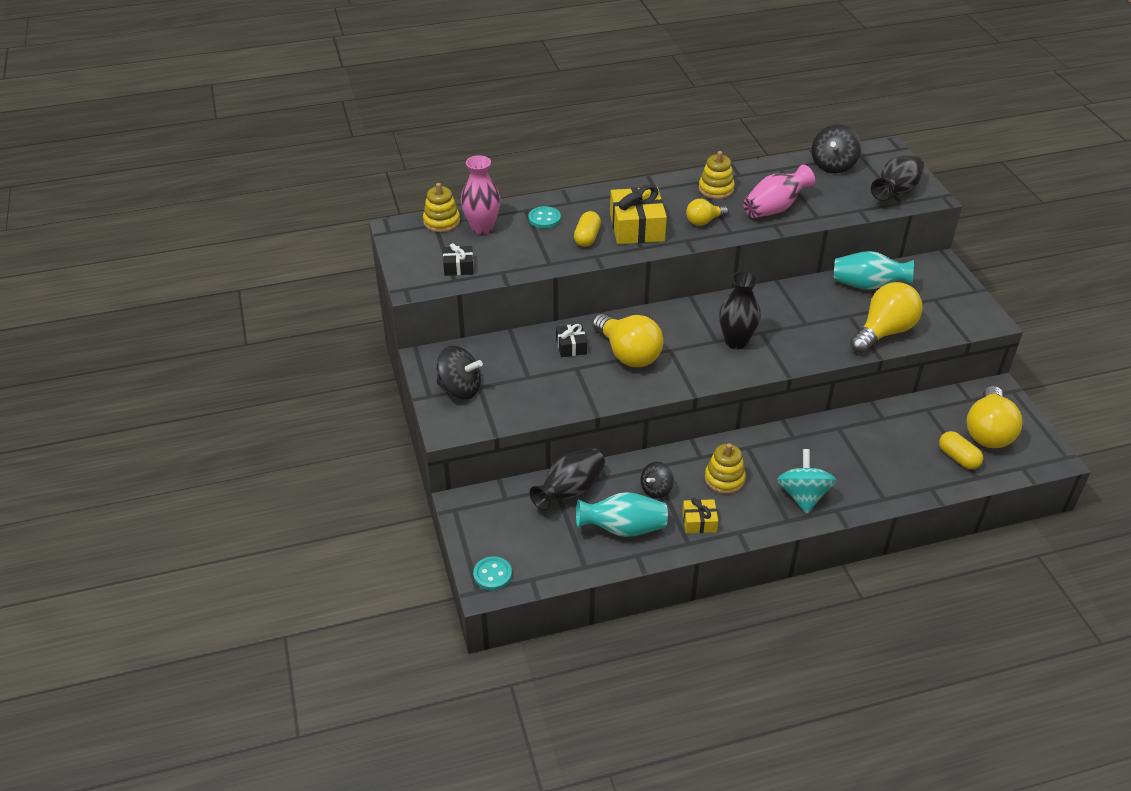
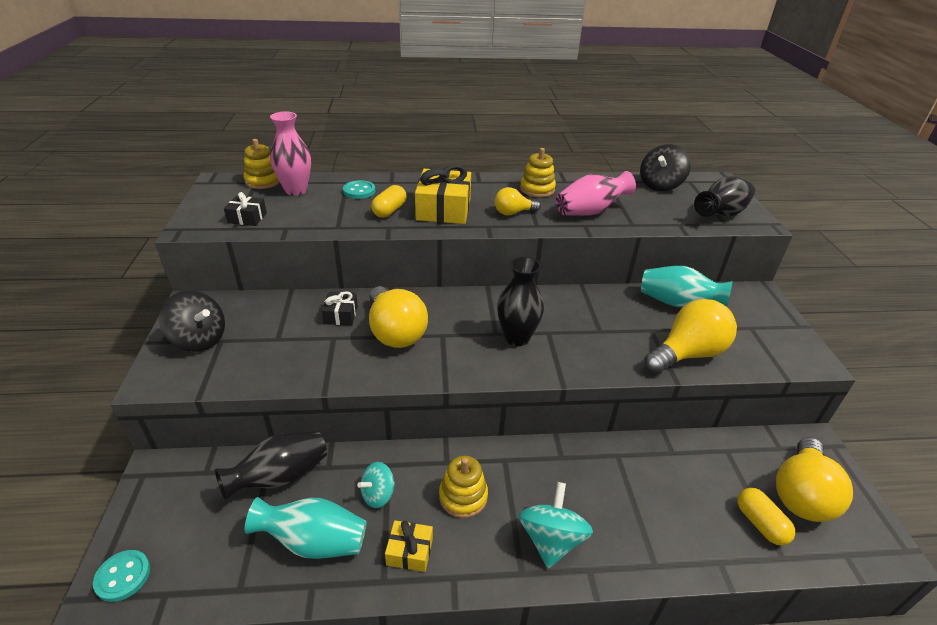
camera: 10 degrees right, 5 degrees down
(656, 489) = (378, 494): black spinning top -> turquoise spinning top

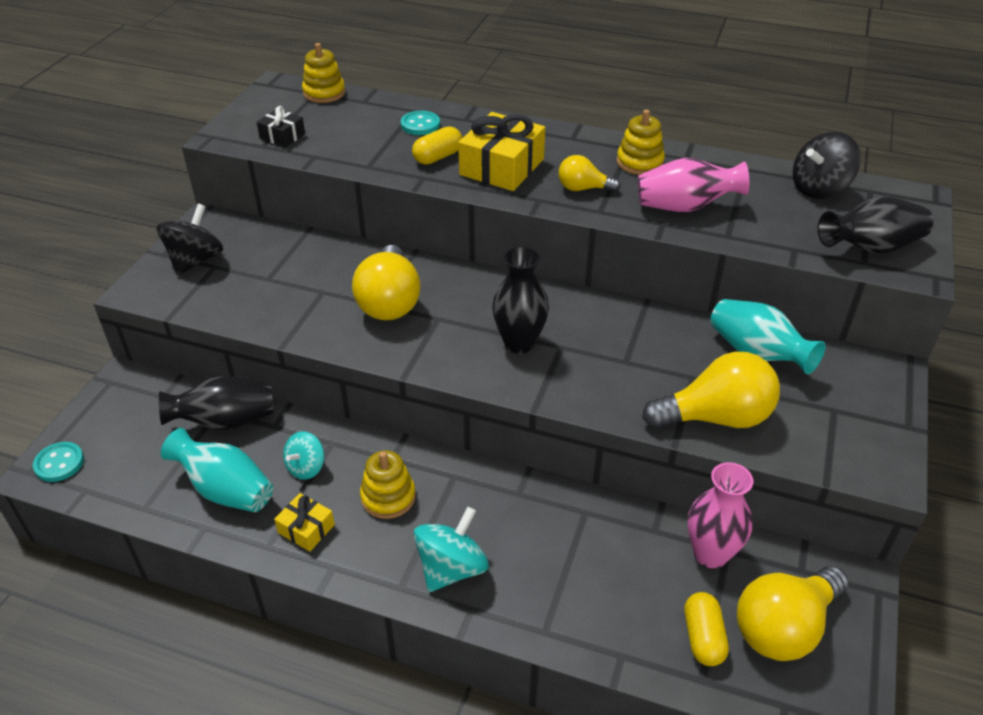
camera: 25 degrees right, 5 degrees up
(199, 339) = (195, 260): black spinning top -> black spinning top turned 120 degrees counterclockwise
(296, 190) = (352, 111): pink vase -> pink vase (710, 554)
(341, 315) = (344, 268): black gift -> none
(378, 494) = (306, 467): turquoise spinning top -> turquoise spinning top turned 45 degrees counterclockwise

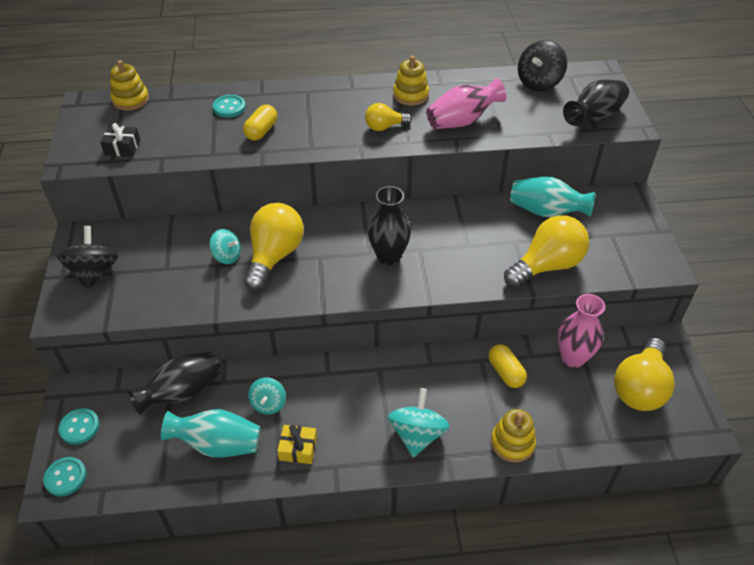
camera: 25 degrees left, 5 degrees up
(105, 418) = (80, 427): none -> turquoise button
(338, 286) = (227, 256): none -> turquoise spinning top
(388, 497) = (342, 402): yellow stacking toy -> yellow stacking toy (512, 443)
(389, 302) = (274, 256): yellow light bulb -> yellow light bulb turned 135 degrees counterclockwise
(502, 167) = (315, 126): yellow gift -> none
(703, 637) = (598, 414): yellow capsule -> yellow capsule (505, 372)

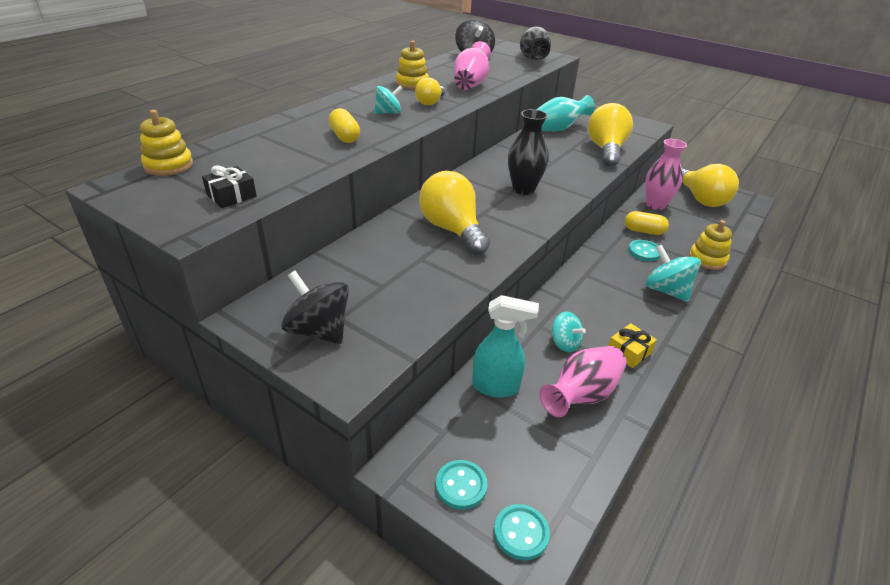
camera: 50 degrees left, 10 degrees down
(182, 392) = (496, 387): black vase -> turquoise spray bottle
(218, 444) = (582, 395): turquoise vase -> pink vase
(227, 256) = (417, 249): turquoise spinning top -> turquoise spinning top (388, 113)
(229, 107) = (285, 135): turquoise button -> turquoise button (644, 252)

